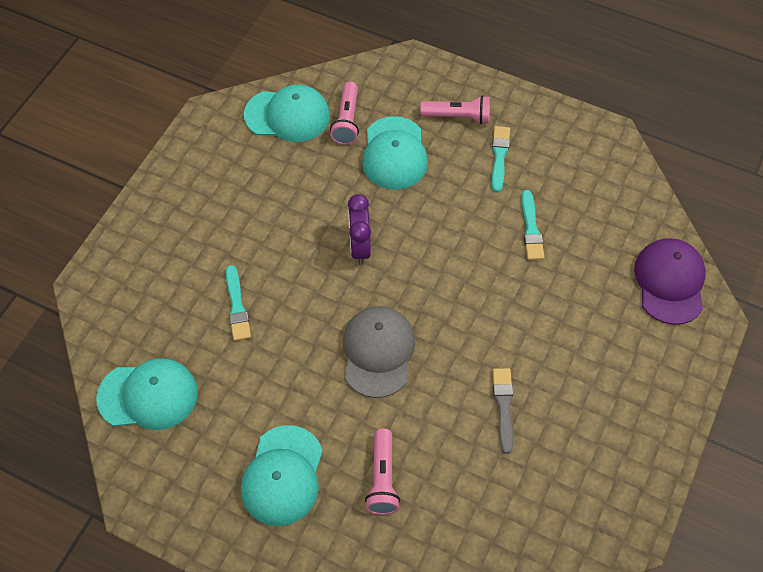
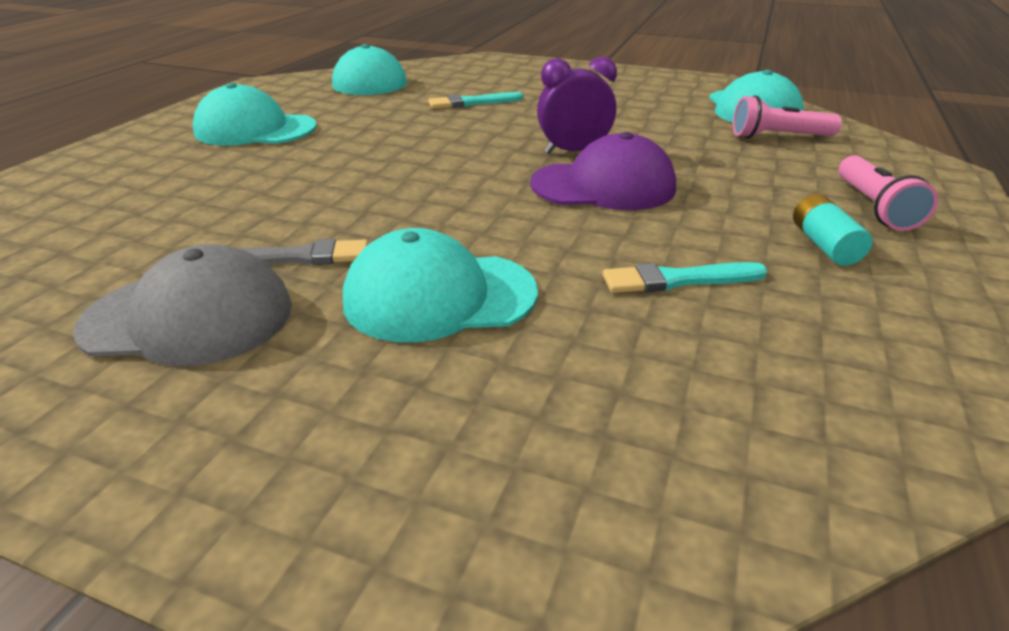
camera: 85 degrees right, 25 degrees down
(378, 352) = (409, 167): grey cap -> grey cap (189, 317)
(382, 478) = (220, 176): pink flashlight -> none
(394, 153) = (749, 165): turquoise cap -> turquoise cap (439, 296)
(499, 156) = (824, 245): turquoise brush -> turquoise battery
(670, 282) = (616, 509): purple cap -> purple cap (603, 186)

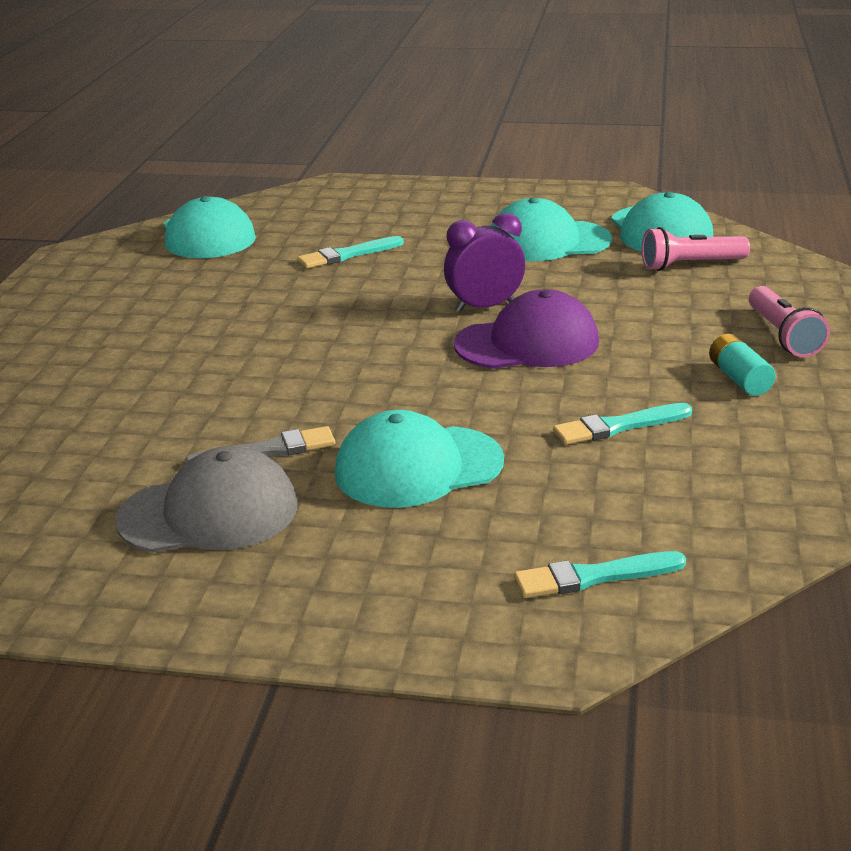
camera: 10 degrees left, 5 degrees down
(255, 129) = (119, 319): turquoise cap -> turquoise cap (548, 241)
(599, 488) = (594, 577): none -> turquoise brush

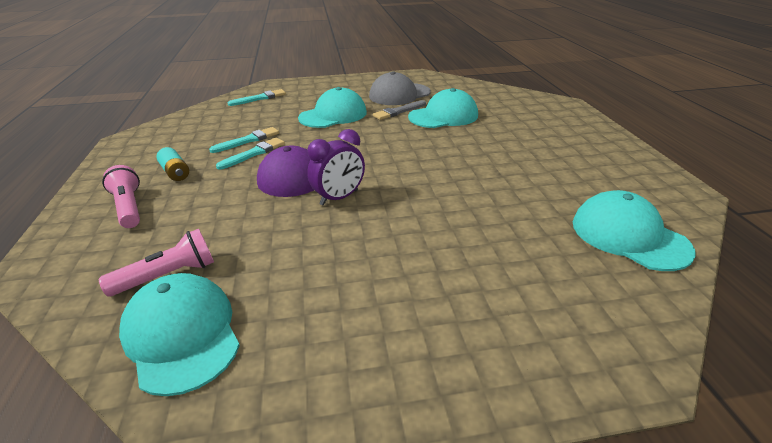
camera: 160 degrees right, 5 degrees up
(347, 255) = (481, 232): turquoise brush -> turquoise brush (253, 153)
(548, 241) = (308, 288): turquoise cap -> turquoise cap (443, 116)

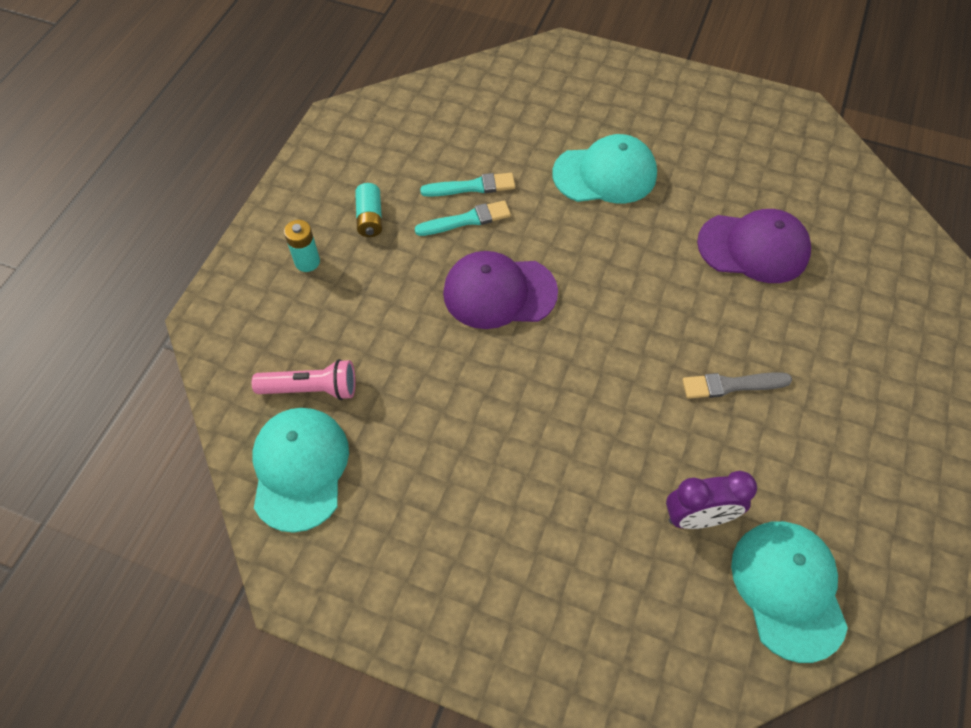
camera: 30 degrees right, 25 degrees up
(129, 207) = (307, 262): pink flashlight -> turquoise battery
(259, 98) = (531, 83): turquoise brush -> none
(339, 198) = (518, 355): purple clock -> purple clock (697, 517)
(398, 111) = (698, 206): grey brush -> grey brush (731, 385)
(399, 94) = (730, 160): grey cap -> none
(443, 116) = (753, 248): turquoise cap -> purple cap

